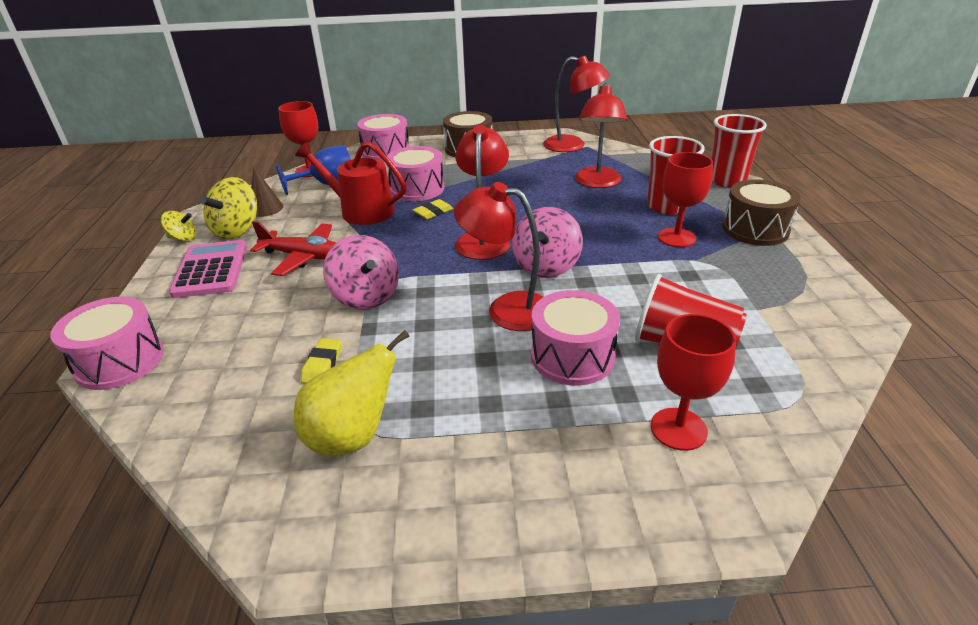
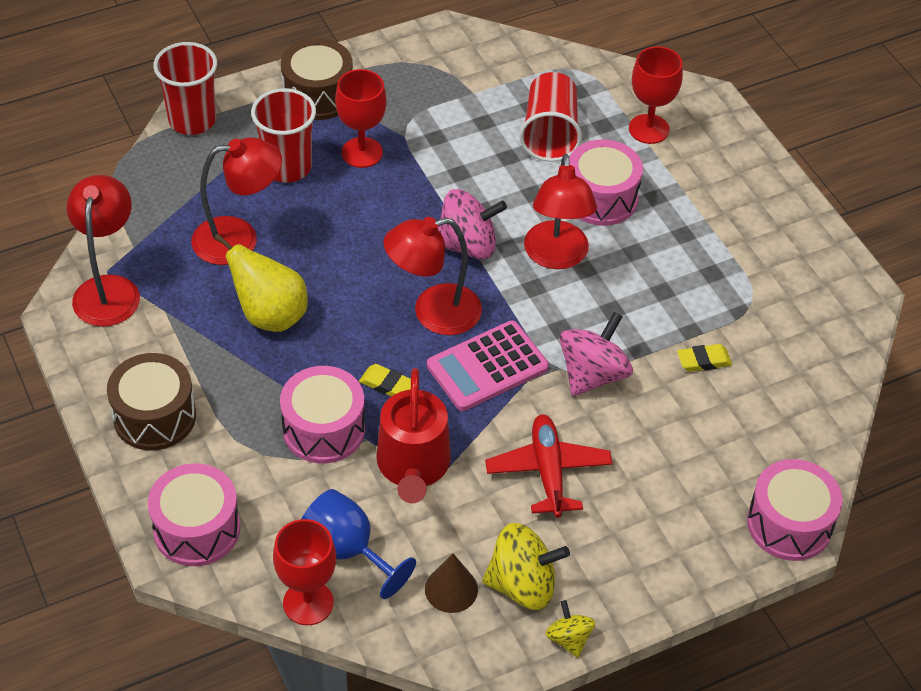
camera: 115 degrees left, 15 degrees up
(211, 270) = (617, 552): pink calculator -> pink calculator (487, 367)
(353, 436) = (763, 303): yellow pear -> yellow pear (270, 315)

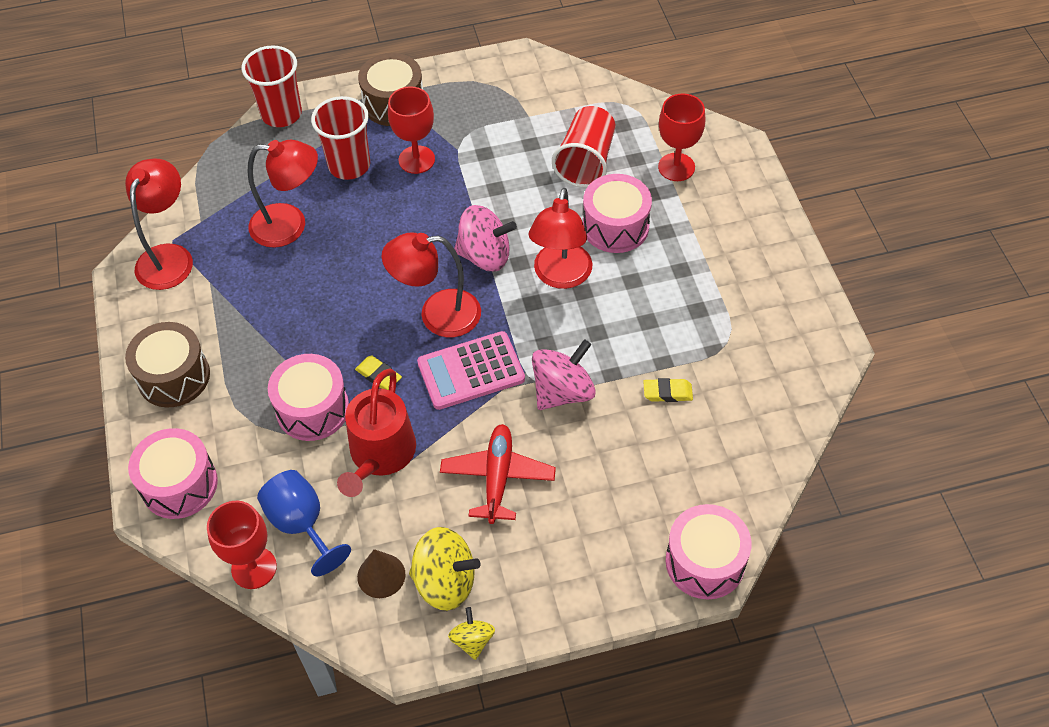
camera: 15 degrees right, 5 degrees up
(270, 315) = (296, 298): yellow pear -> none

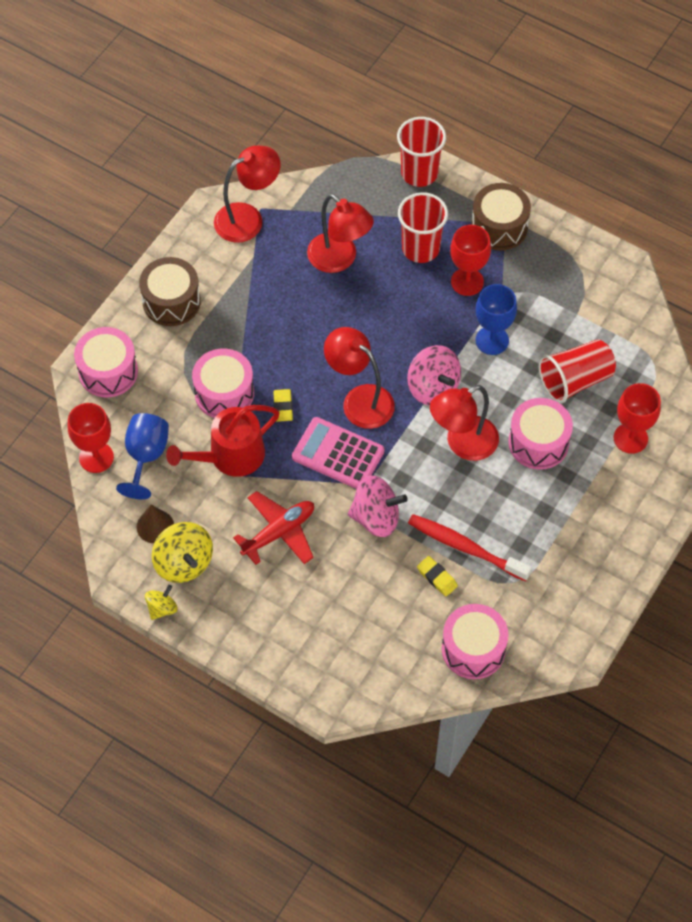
camera: 45 degrees right, 5 degrees up
(488, 185) = (492, 340): none -> blue goblet
(660, 350) = (466, 548): none -> red toothbrush
(705, 562) = (335, 693): pink drum -> pink drum (473, 649)

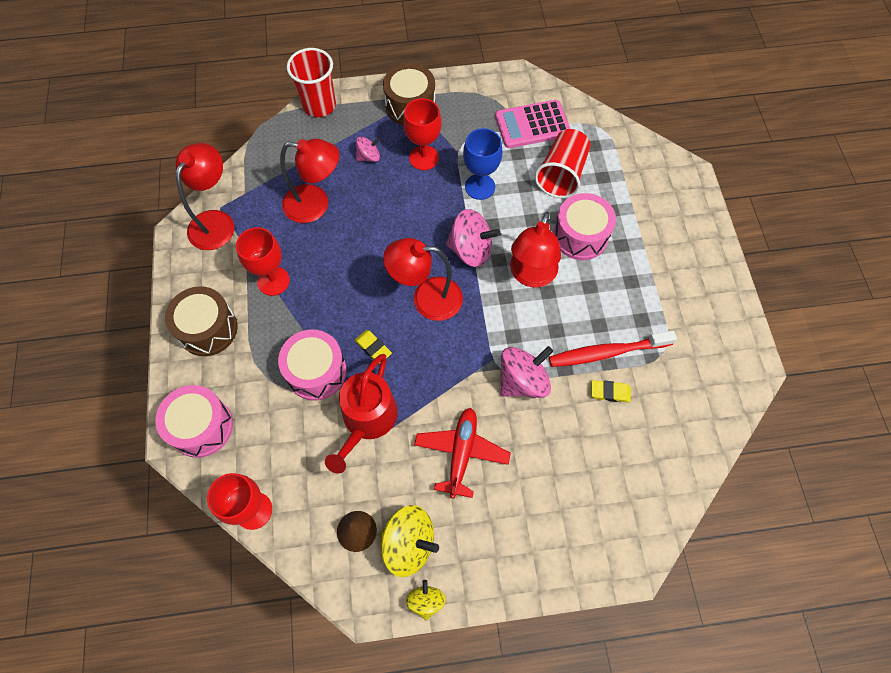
camera: 40 degrees left, 5 degrees up
(146, 457) = (296, 476): blue goblet -> none
(338, 454) = (449, 353): pink calculator -> pink calculator (532, 125)
(420, 248) = (369, 157): red cup -> pink spinning top
(473, 649) = (687, 427): pink drum -> none
(630, 438) = (635, 188): red goblet -> red goblet (273, 281)

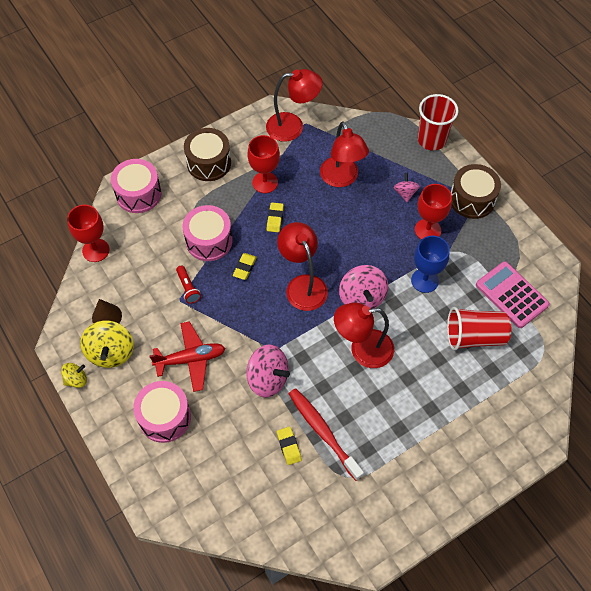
camera: 65 degrees right, 5 degrees down
(327, 291) = (275, 219): none -> yellow eraser
(367, 420) = (188, 288): red watering can -> red flashlight
(369, 157) = (405, 193): pink spinning top -> pink spinning top turned 135 degrees counterclockwise
(580, 236) = (421, 373): pink drum -> pink drum (164, 417)

